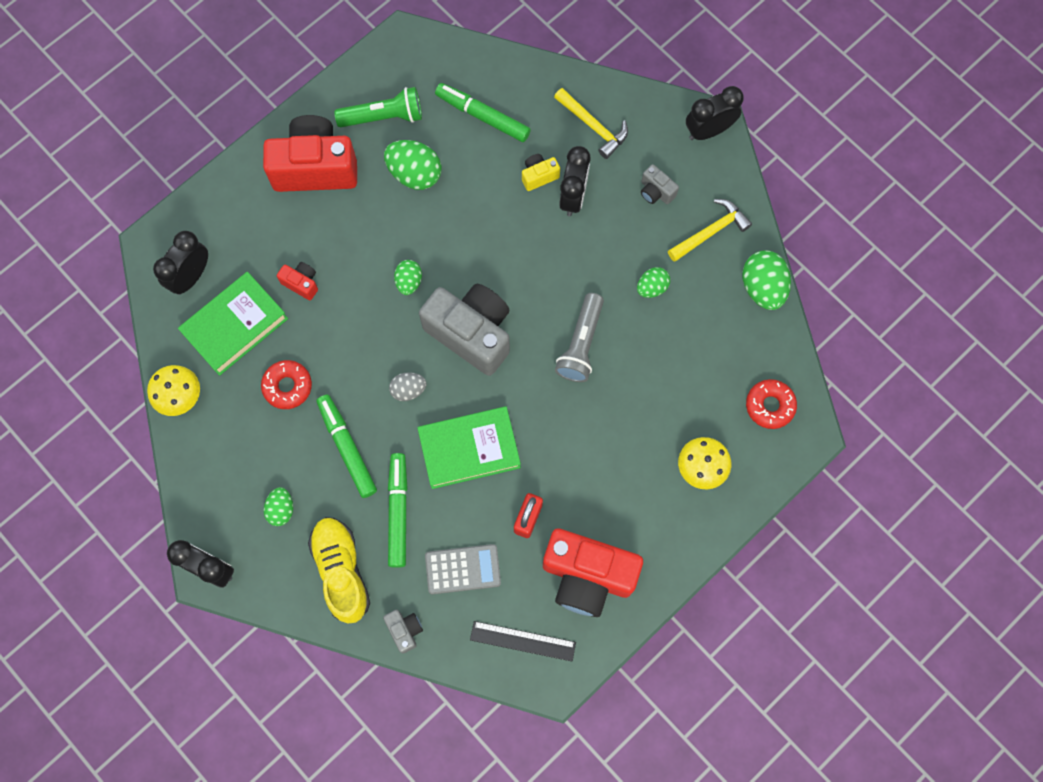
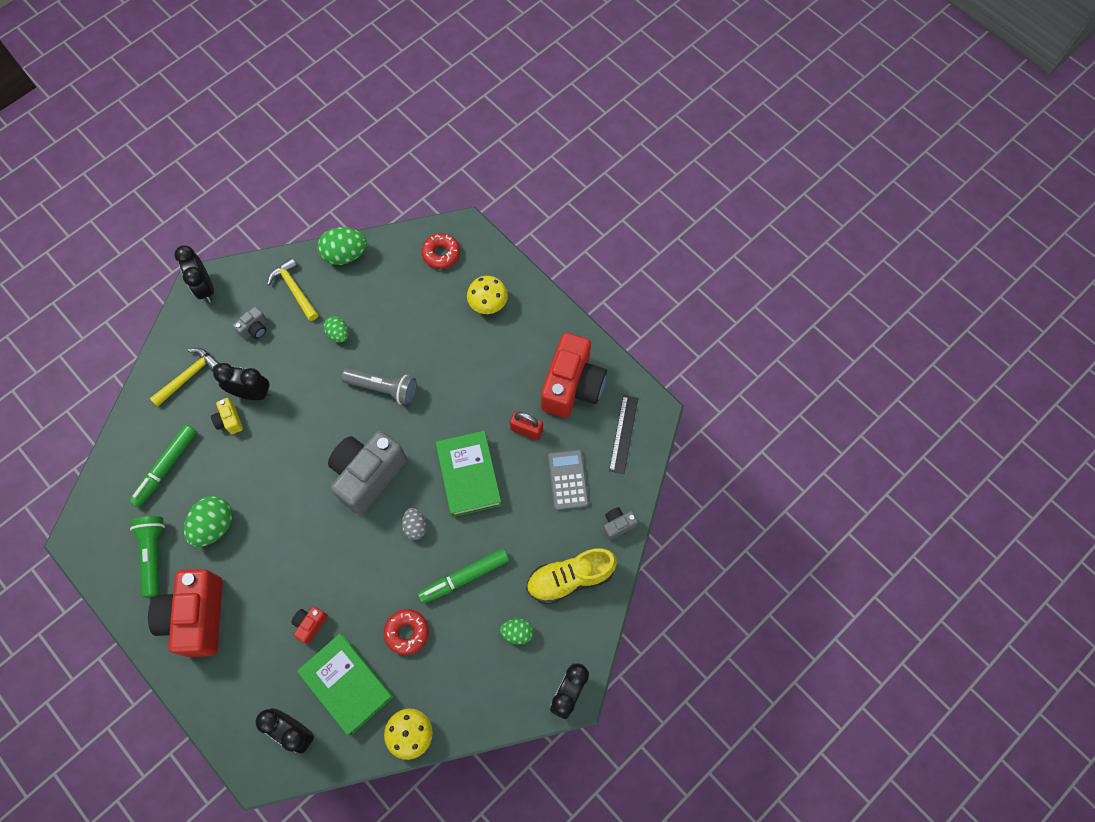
camera: 90 degrees left, 5 degrees down
(398, 511) = (520, 533): green marker -> none
(409, 282) = (317, 528): green egg -> none

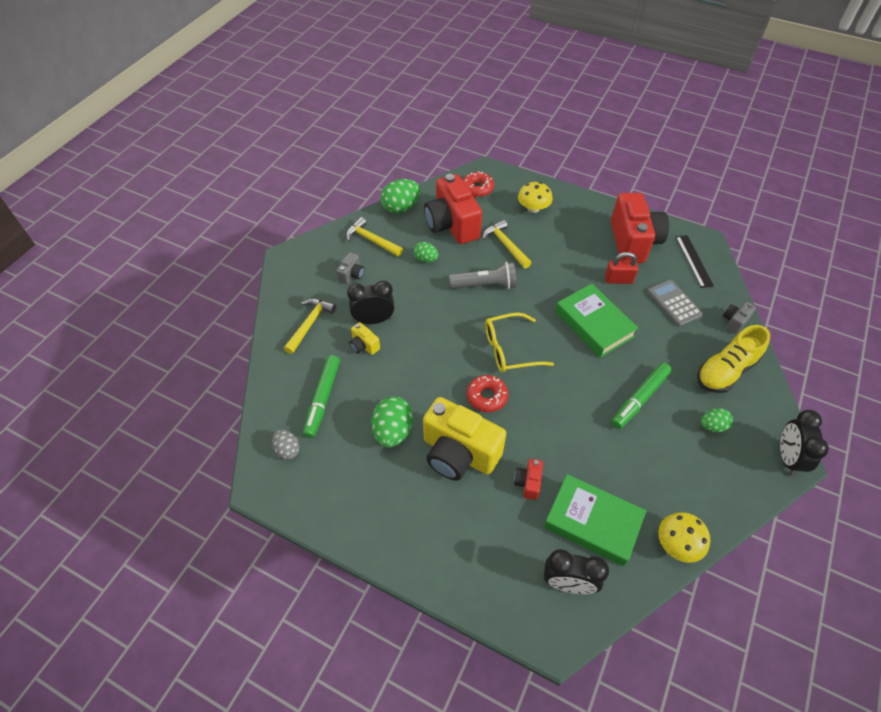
camera: 20 degrees left, 15 degrees down
(154, 555) = (346, 475): green flashlight -> none
(197, 617) = (416, 514): red camera -> red camera (452, 225)
(205, 288) = (293, 259): black clock -> none
(263, 571) = (459, 453): none -> yellow camera
(368, 475) = (509, 349): grey camera -> yellow glasses
(407, 632) = (619, 459): red donut -> red donut (487, 396)
(415, 526) = (573, 374): grey egg -> grey egg (287, 450)
(431, 343) = (505, 245): none -> yellow hammer

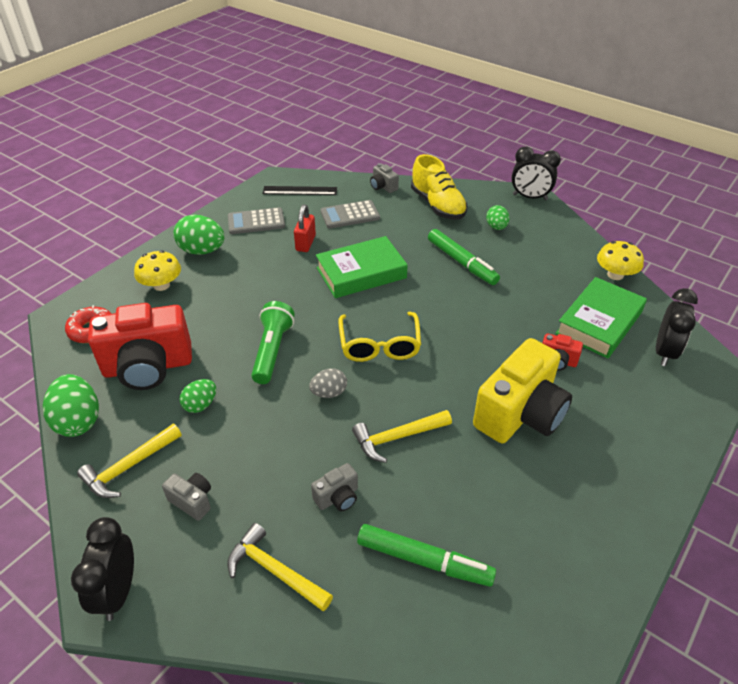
camera: 80 degrees left, 10 degrees down
(287, 450) = (509, 616): grey egg -> grey egg (329, 393)
(364, 346) = (337, 497): yellow camera -> grey camera
(373, 320) = (293, 480): black clock -> black clock (118, 591)
(393, 431) = (485, 477): green egg -> green egg (202, 251)
(485, 285) = (272, 351): grey flashlight -> green flashlight
(487, 396) = (444, 376): red donut -> none
(505, 245) = (212, 320): yellow hammer -> yellow hammer (397, 438)
(633, 242) = (256, 222): red camera -> grey calculator

